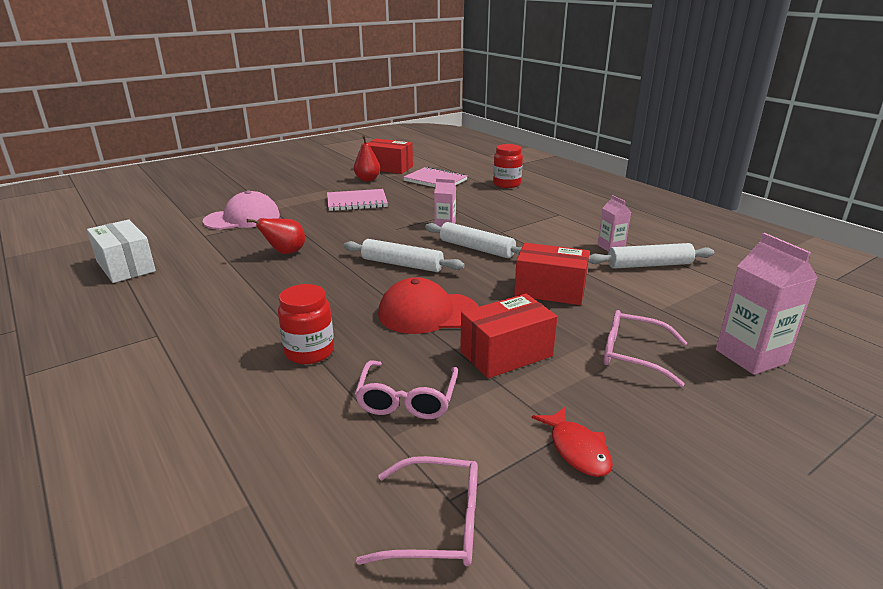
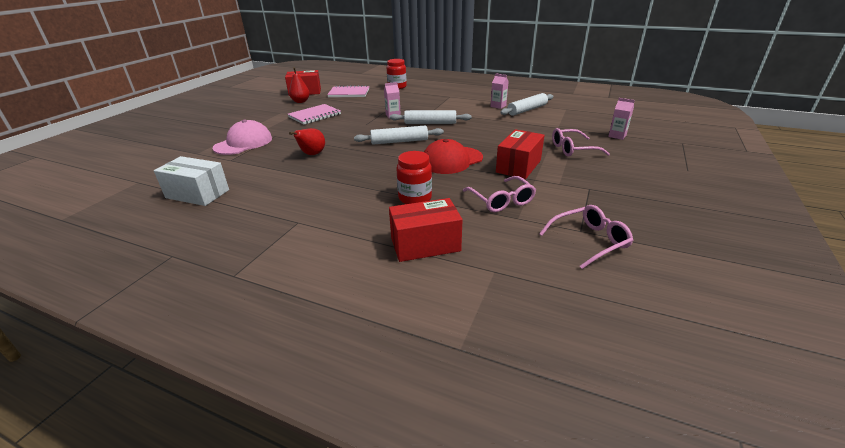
camera: 30 degrees left, 5 degrees up
(550, 290) = (498, 133): red box -> red box (425, 244)
(577, 449) = (602, 192): red fish -> none
(750, 356) = (617, 136): pink carton -> pink carton, size x0.57

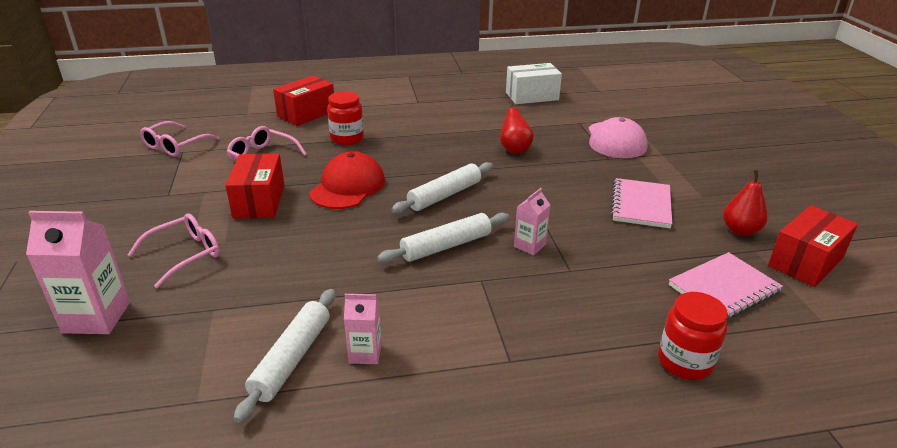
camera: 145 degrees right, 0 degrees up
(617, 136) = (96, 317): pink carton -> pink carton, size x1.74

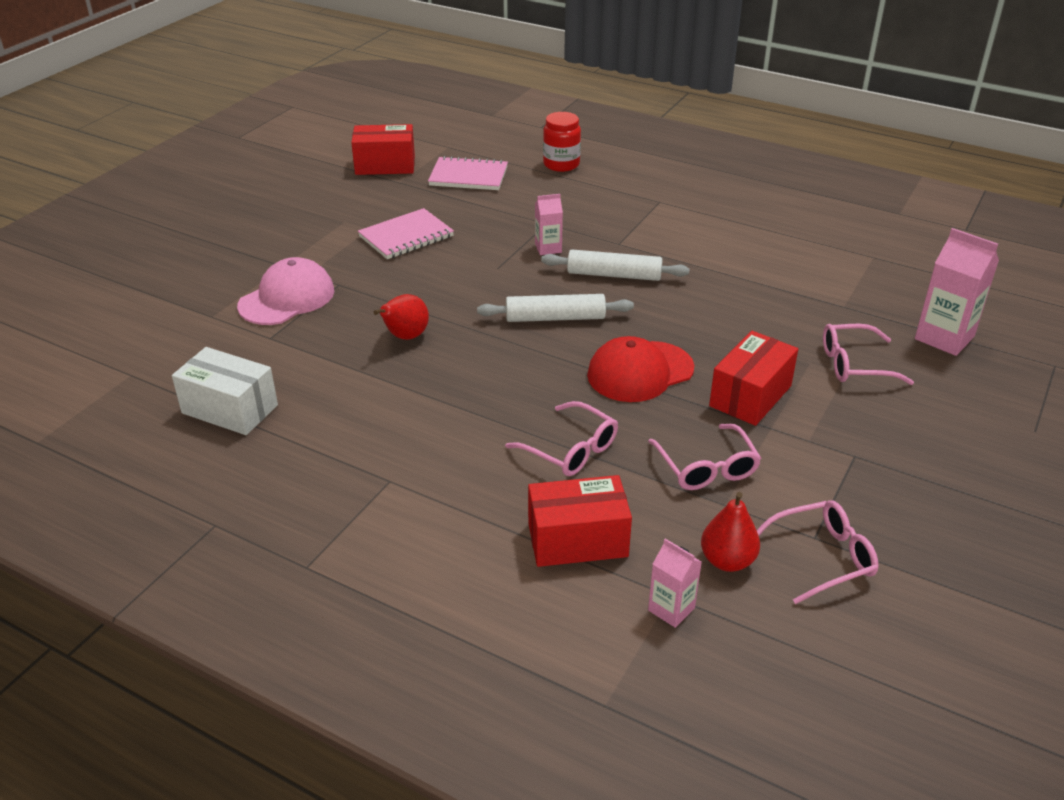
camera: 140 degrees left, 5 degrees up
(291, 359) = (799, 254): white rolling pin -> none
(347, 139) = (570, 449): red jar -> pink glasses
(365, 353) = (747, 238): pink carton -> pink carton (671, 609)
(740, 230) = (378, 193): red pear -> red pear (727, 561)

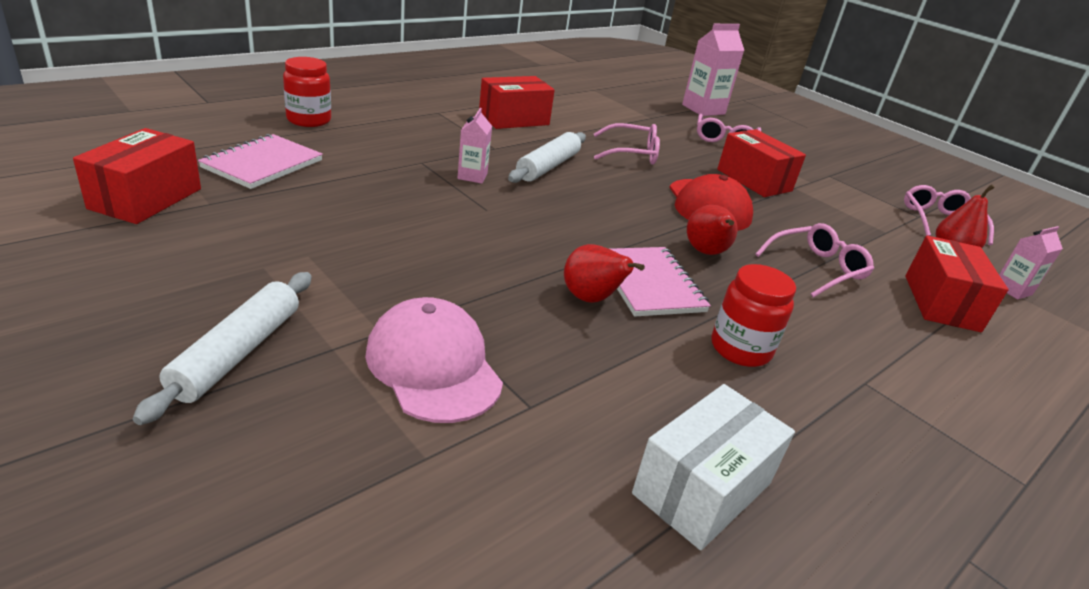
camera: 75 degrees left, 5 degrees down
(390, 412) = (740, 349): none -> red jar
(406, 237) = (361, 237): pink notebook -> pink notebook (649, 284)
(534, 381) = (706, 253): none -> red pear
(555, 318) = (603, 211): white rolling pin -> white rolling pin (237, 353)
(701, 236) = (514, 119): none -> red box
(706, 467) = (842, 223): pink glasses -> pink glasses (631, 153)

